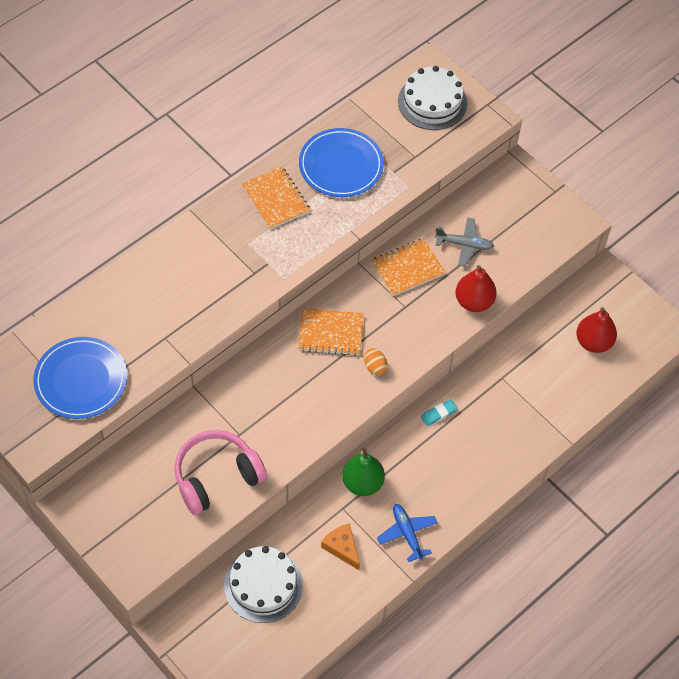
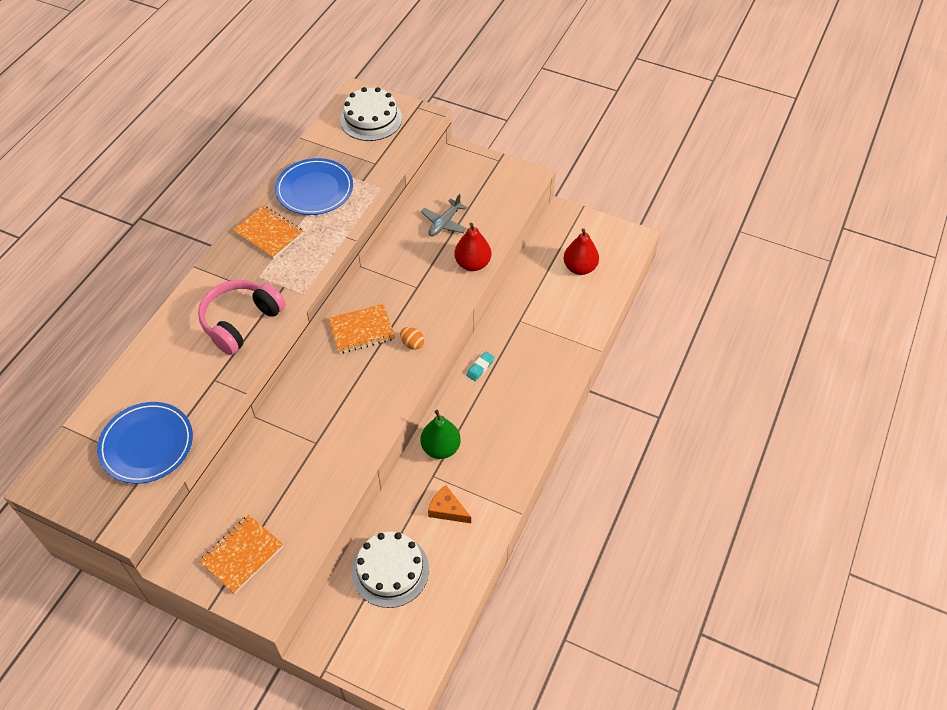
camera: 20 degrees left, 5 degrees down
(217, 477) = (310, 488): pink headphones -> pink headphones (241, 322)
(407, 268) = (405, 257): orange notebook -> orange notebook (242, 554)
(407, 533) = (498, 475): blue plane -> none
(464, 245) = (444, 223): grey plane -> grey plane turned 135 degrees clockwise

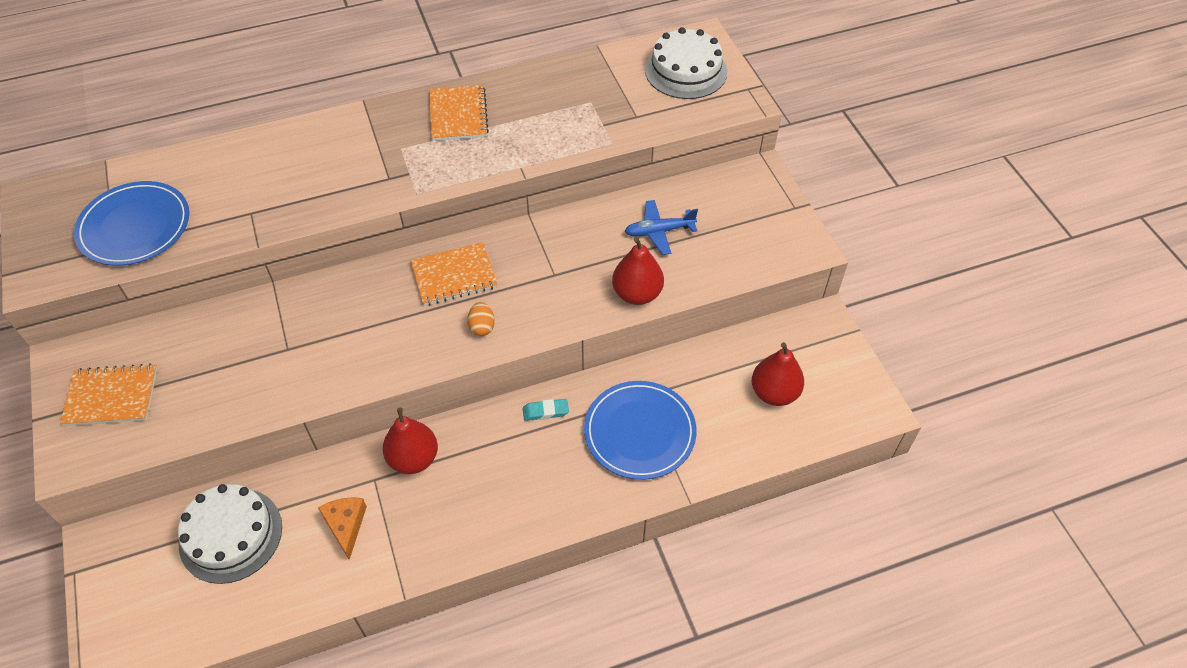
camera: 45 degrees right, 0 degrees up
(241, 322) = (335, 178): pink headphones -> none
(314, 189) = (549, 103): blue plate -> blue plate (639, 432)
(361, 330) = (454, 276): orange notebook -> orange notebook turned 45 degrees counterclockwise
(441, 448) = (413, 459): green pear -> red pear
(444, 223) = (659, 231): grey plane -> blue plane

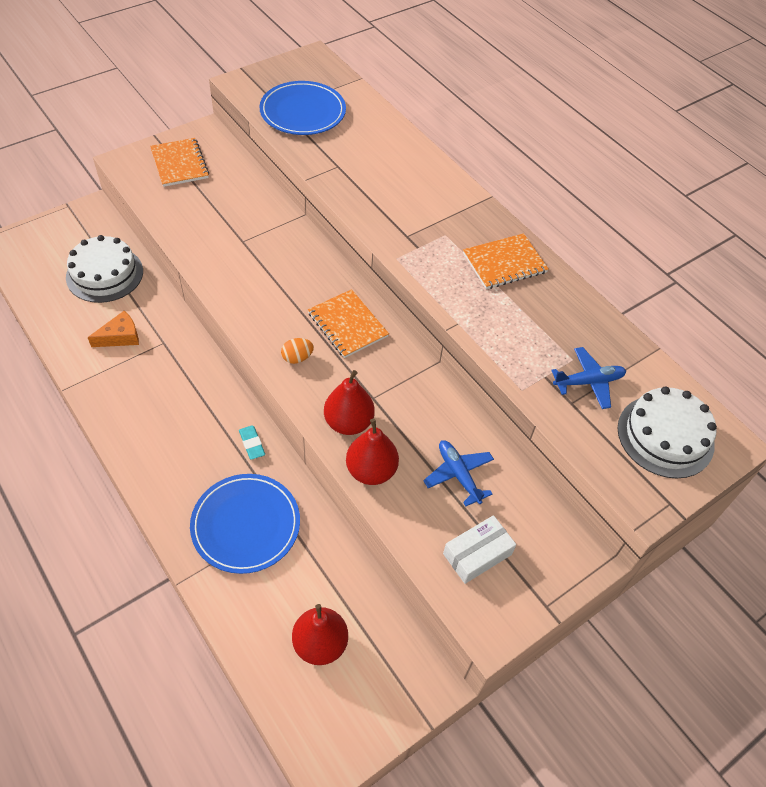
camera: 70 degrees right, 0 degrees up
(413, 459) = (186, 362): red pear -> red pear (348, 422)
(618, 99) = (589, 382): none -> blue plane
(739, 239) = (477, 554): none -> white box

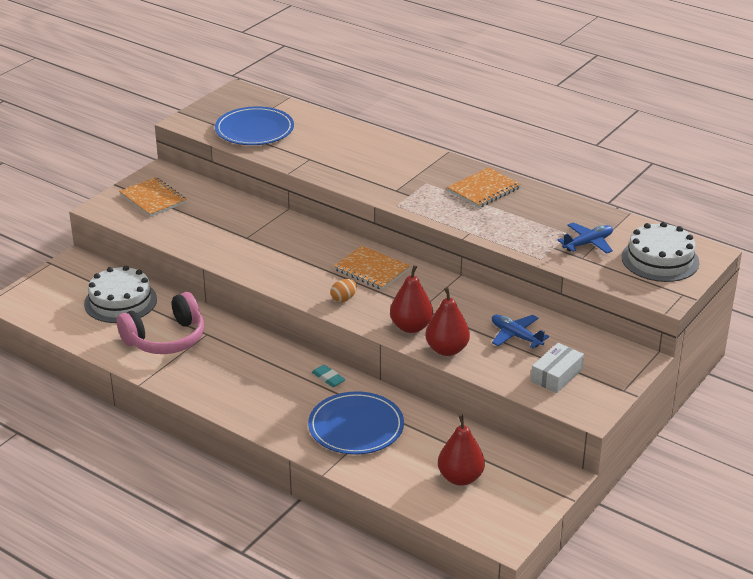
camera: 15 degrees left, 20 degrees down
(120, 336) = (165, 339): orange cheese -> pink headphones

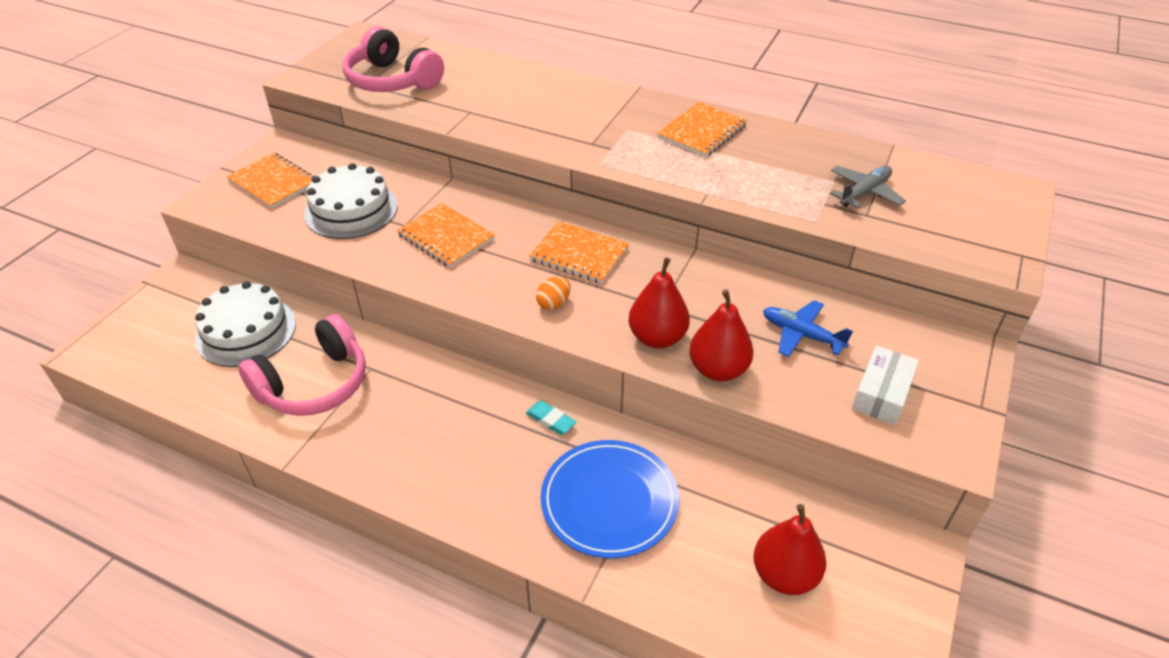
camera: 10 degrees left, 10 degrees up
(254, 130) = (392, 80): blue plate -> pink headphones
(275, 248) = (446, 237): none -> orange notebook
(588, 243) = (864, 193): blue plane -> grey plane
(660, 260) = (965, 207): white cake -> white cake (351, 210)

